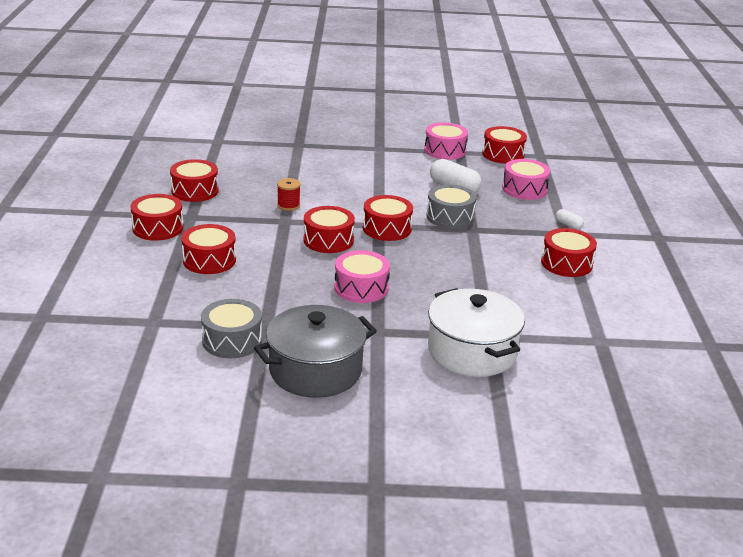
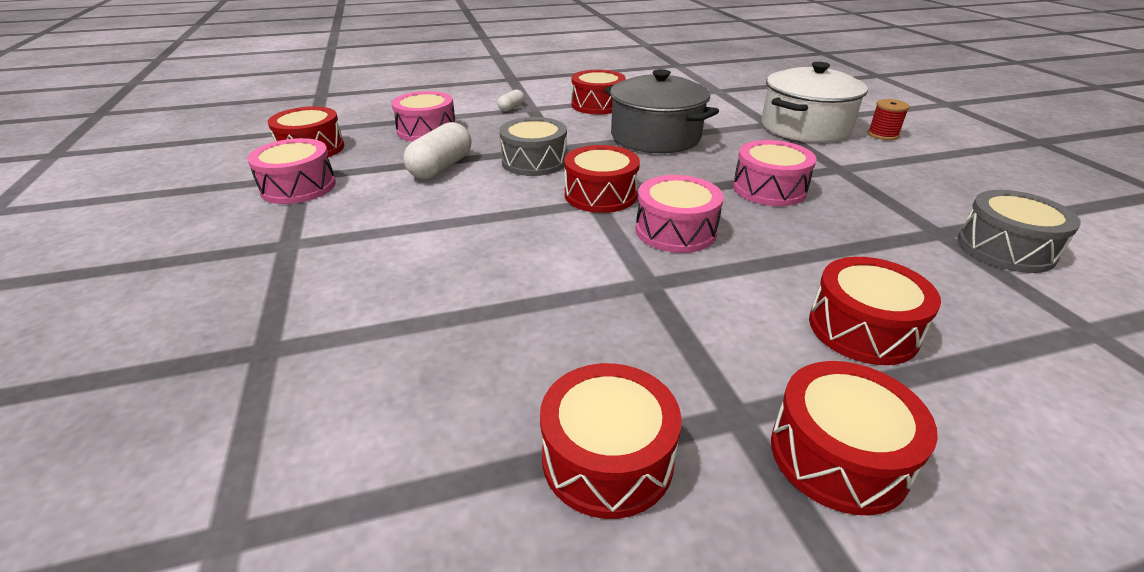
camera: 105 degrees left, 5 degrees up
(288, 205) = (587, 292): red spool -> red spool (882, 135)
(315, 370) = (958, 187): grey pot -> grey pot (655, 137)
(328, 240) = (675, 230): red drum -> pink drum

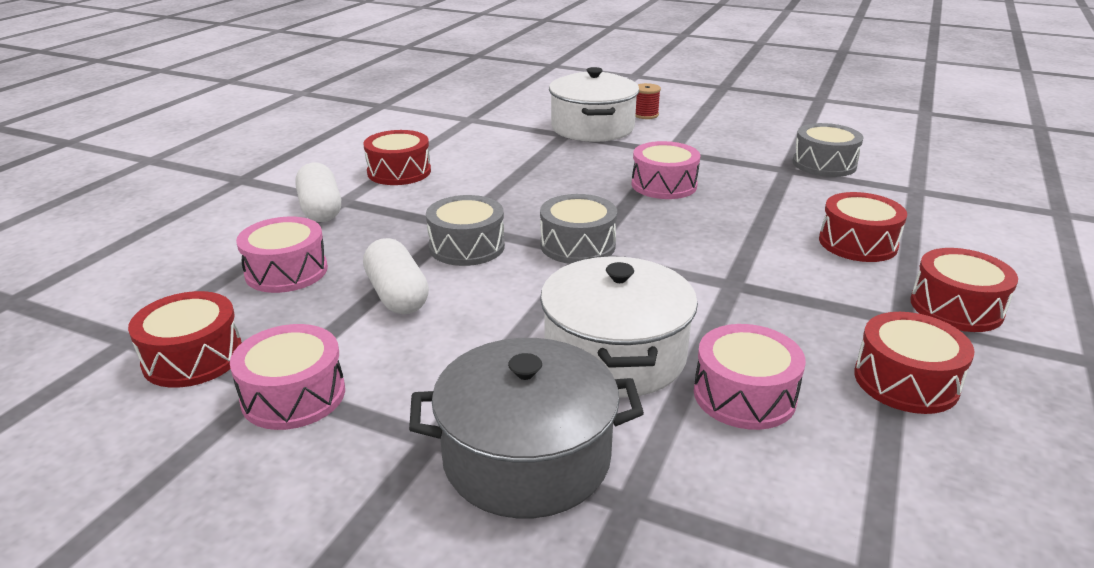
camera: 50 degrees left, 5 degrees down
(458, 270) = (615, 355): none -> white pot
(511, 108) = (320, 209): white capsule -> white capsule, size x1.93
(600, 195) = (577, 245): red drum -> grey drum
(655, 137) = (512, 180): grey pot -> grey pot (526, 458)
(675, 230) = (675, 243): pink drum -> pink drum (744, 395)

